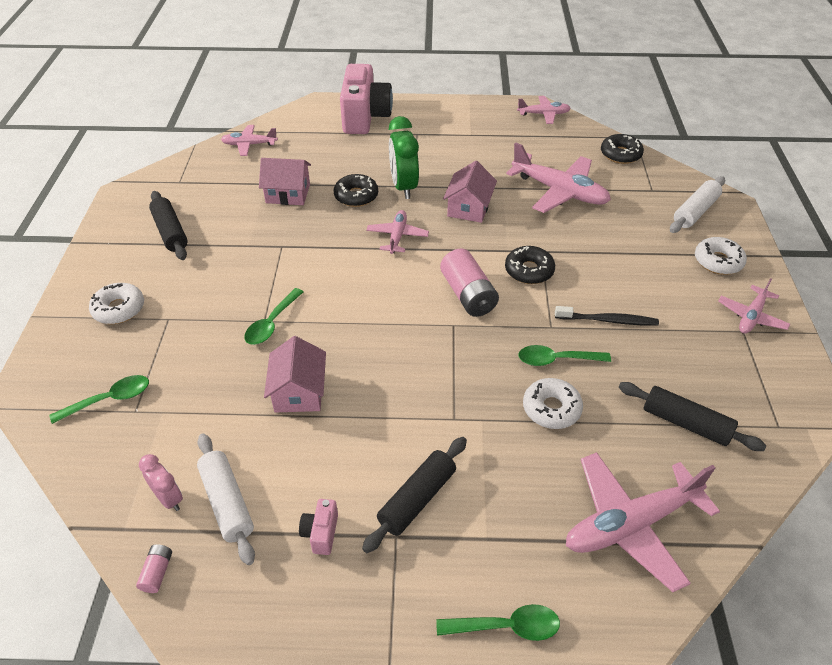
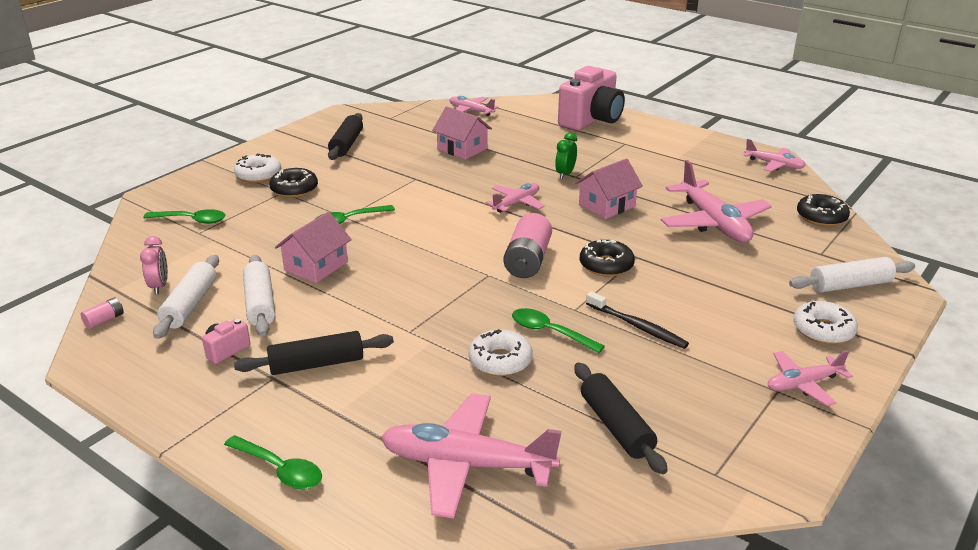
camera: 35 degrees right, 15 degrees down
(294, 463) = (260, 304): none -> white rolling pin
(356, 196) = (516, 167): black donut -> black donut (294, 189)
(403, 187) = (565, 174): green clock -> green clock, size x0.57

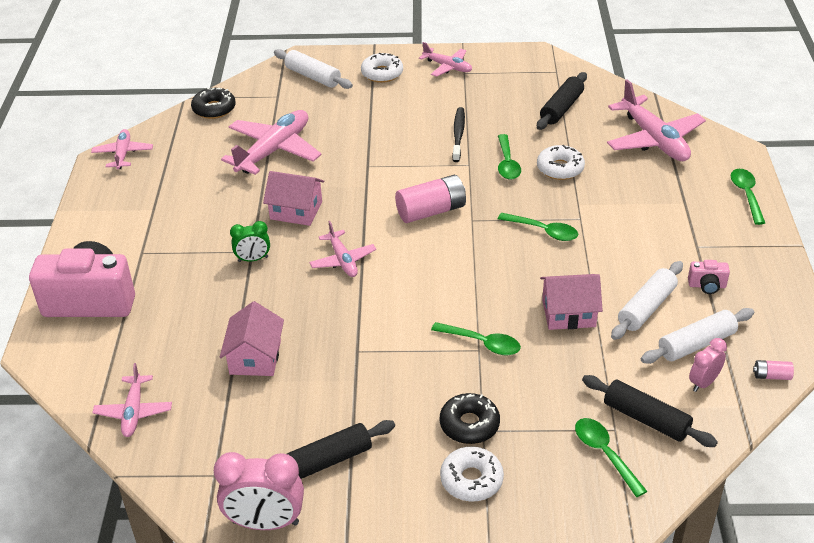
camera: 125 degrees left, 10 degrees up
(316, 364) = (662, 237): black rolling pin -> black rolling pin (646, 419)
(337, 120) = (265, 523): none -> pink clock
(422, 302) = (543, 231): none -> green spoon
(516, 203) = (343, 260): pink plane -> pink plane turned 120 degrees counterclockwise
(606, 265) = (396, 174): black donut -> none

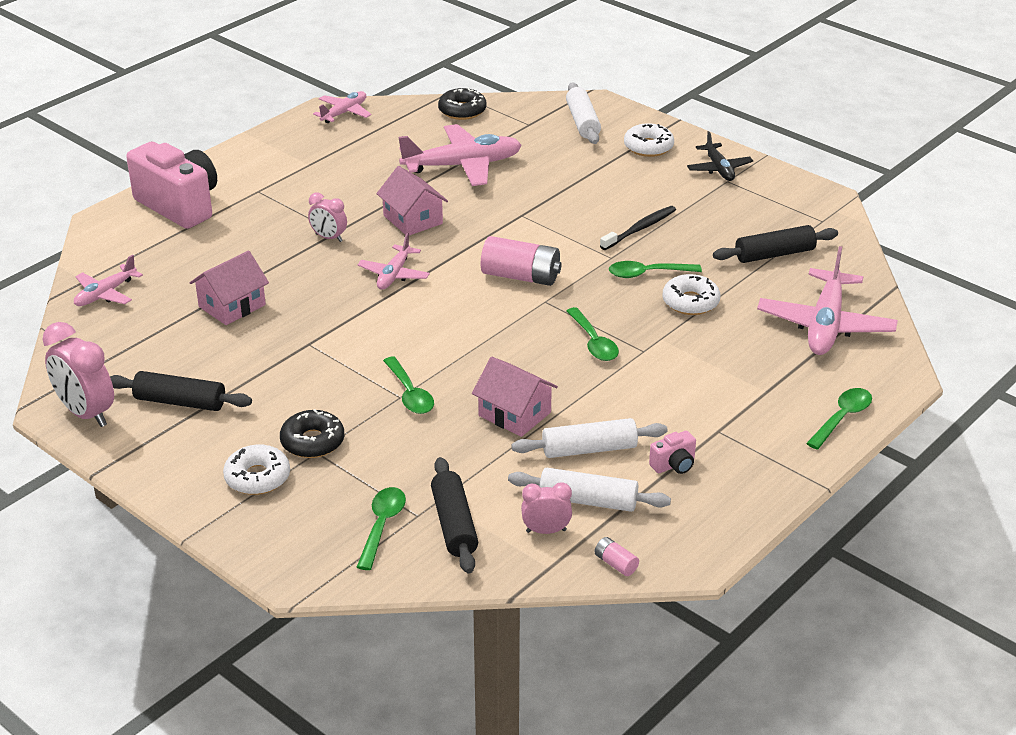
camera: 40 degrees right, 5 degrees down
(253, 259) = (328, 238): green clock -> pink clock
(447, 67) = (719, 169): pink plane -> black plane
(507, 163) = (647, 274): green spoon -> green spoon turned 45 degrees clockwise
(707, 286) = (674, 465): pink camera -> pink camera turned 75 degrees counterclockwise

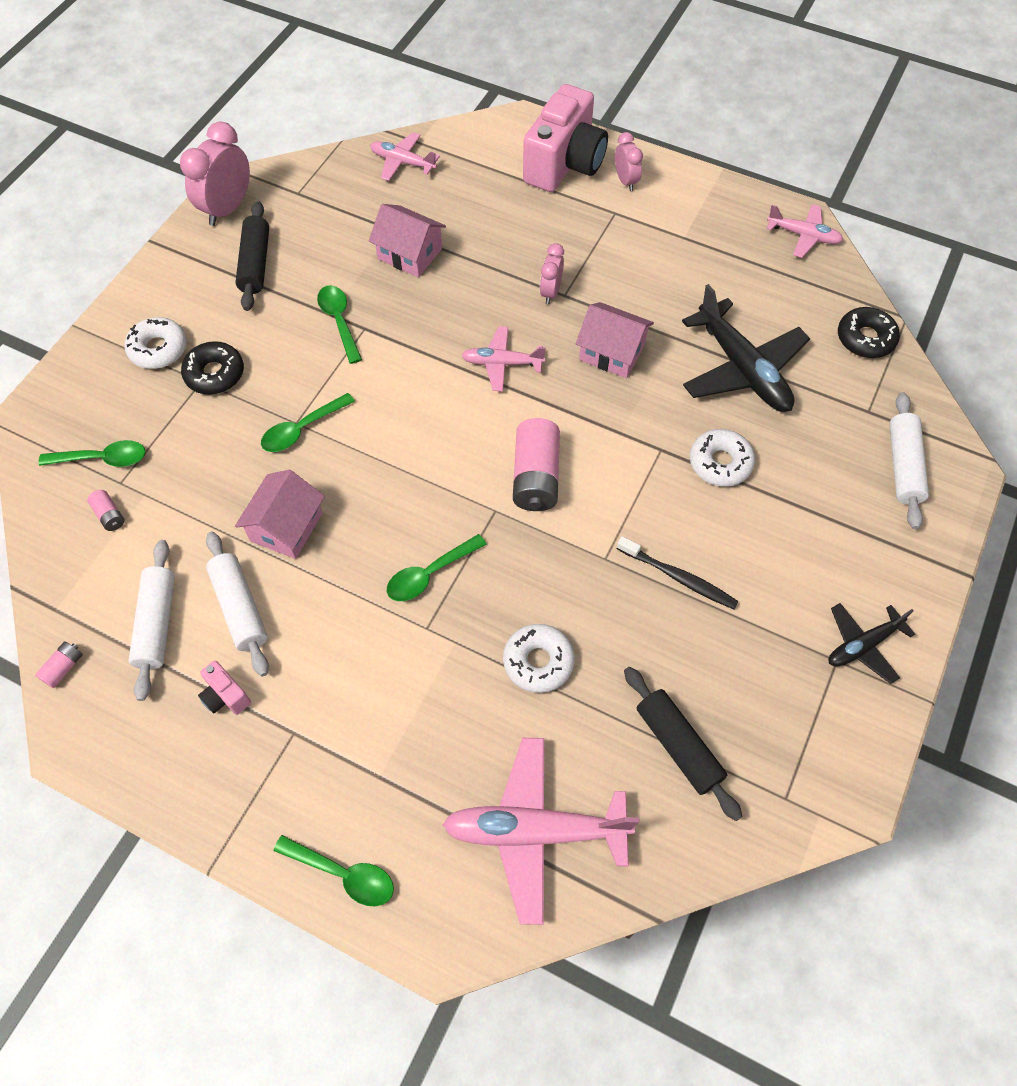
camera: 75 degrees right, 25 degrees up
(413, 219) = (612, 352): pink house -> pink house turned 75 degrees clockwise
(454, 524) = (109, 515): black rolling pin -> pink battery
(463, 166) = (742, 369): pink plane -> black plane
(546, 531) = (107, 595): pink clock -> pink clock (626, 181)
(582, 122) = (903, 466): white rolling pin -> white rolling pin turned 60 degrees counterclockwise
(647, 274) = (583, 603): green spoon -> green spoon (339, 321)
(648, 147) = (878, 551): white donut -> white donut (720, 463)

